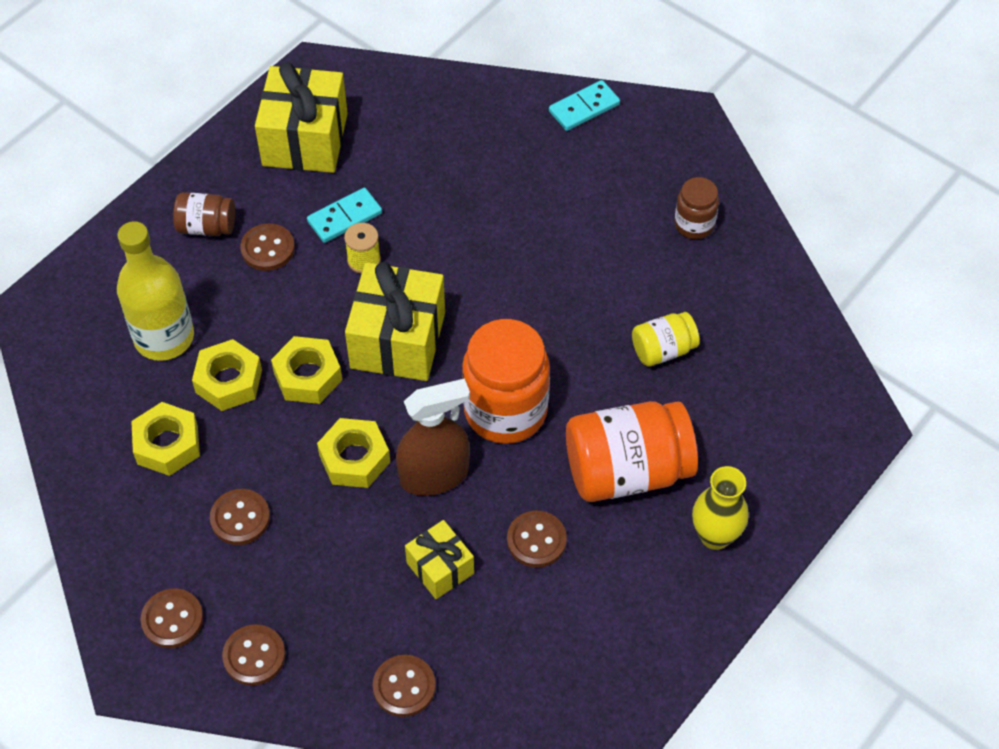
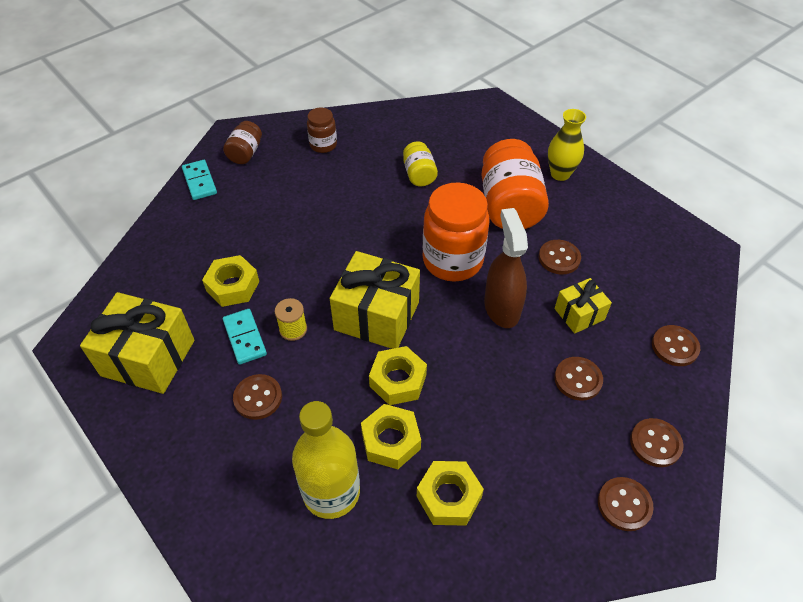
camera: 80 degrees left, 5 degrees down
(207, 226) = (215, 445): brown jar -> brown jar (245, 153)
(240, 518) = (529, 443): brown button -> brown button (578, 379)
(354, 459) = (481, 356): yellow nut -> yellow nut (233, 286)

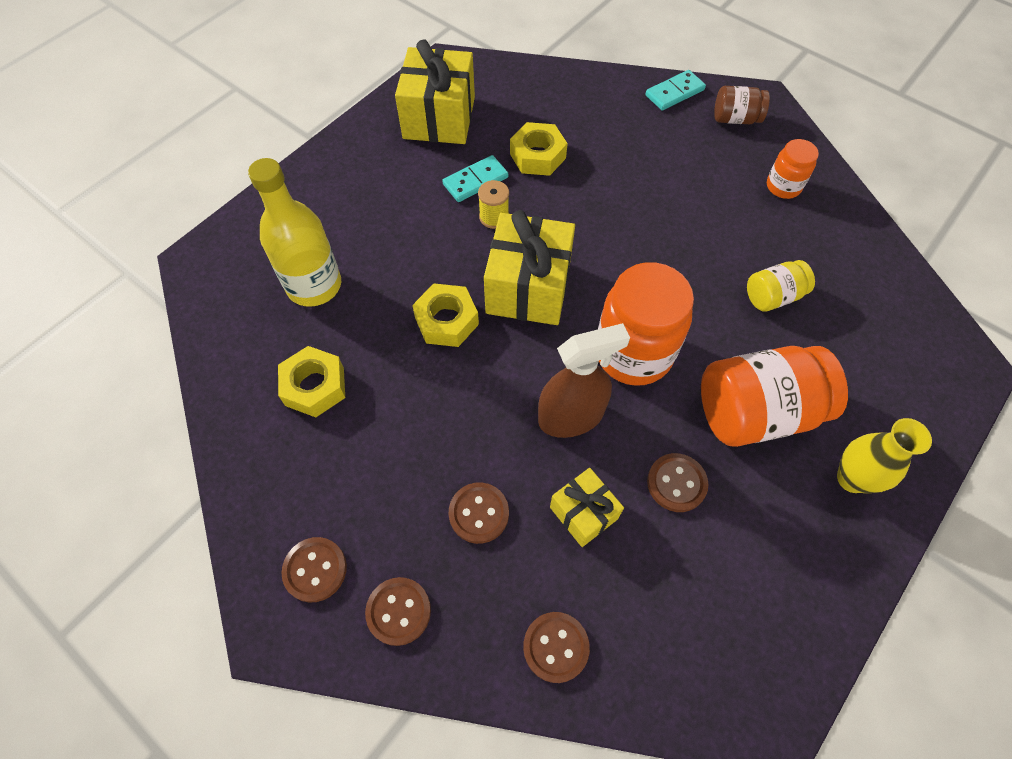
camera: 80 degrees right, 10 degrees up
(258, 398) = (408, 207): brown button -> none
(323, 145) = (783, 186): brown jar -> orange jar
(391, 440) = (373, 325): yellow nut -> none

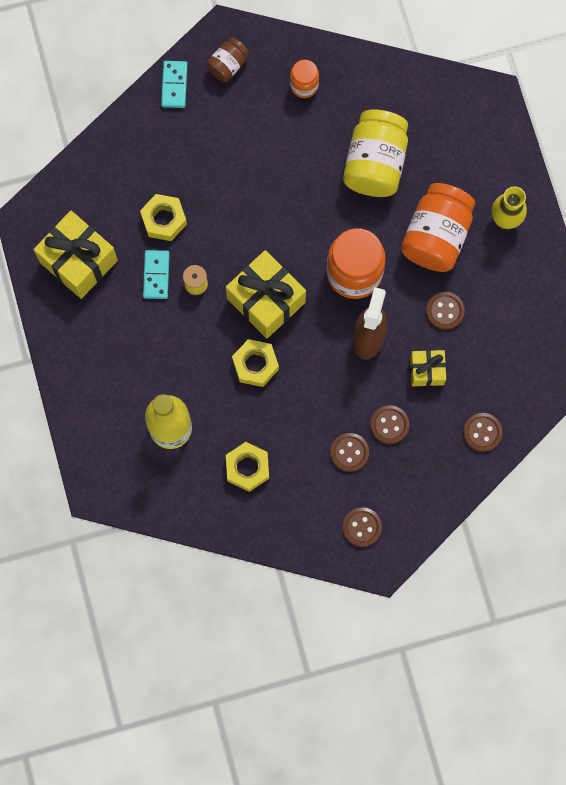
camera: 55 degrees left, 15 degrees up
(398, 611) = (413, 497): brown button -> brown button (349, 452)
(773, 296) = (375, 163): yellow jar -> yellow jar, size x1.92

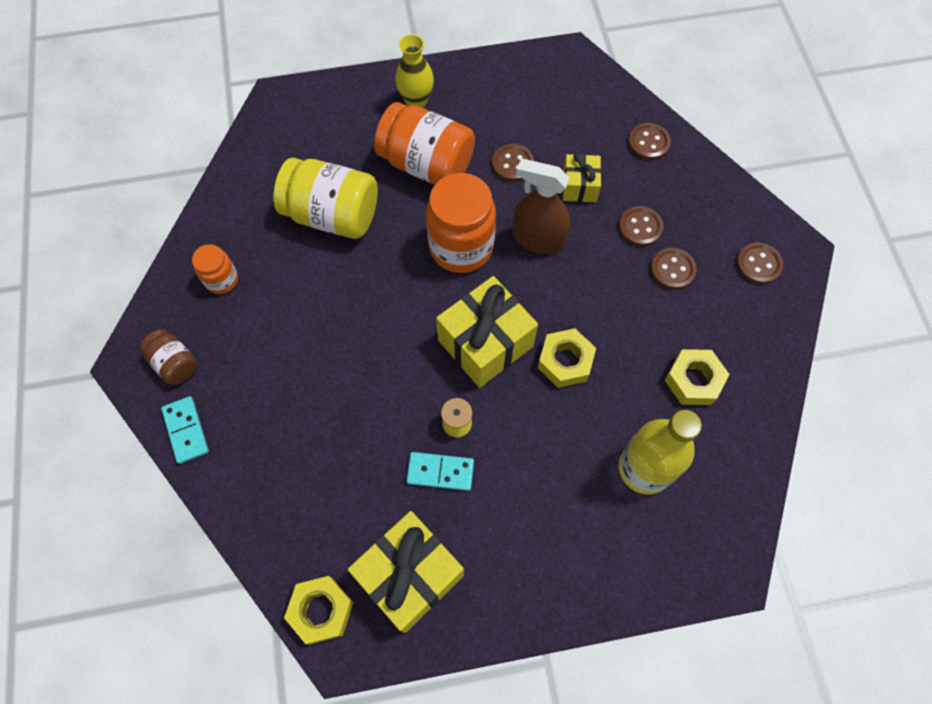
camera: 85 degrees left, 10 degrees down
(164, 220) = (367, 457): yellow nut -> yellow nut (321, 610)
(174, 85) = (186, 430): turquoise domino -> turquoise domino turned 60 degrees clockwise

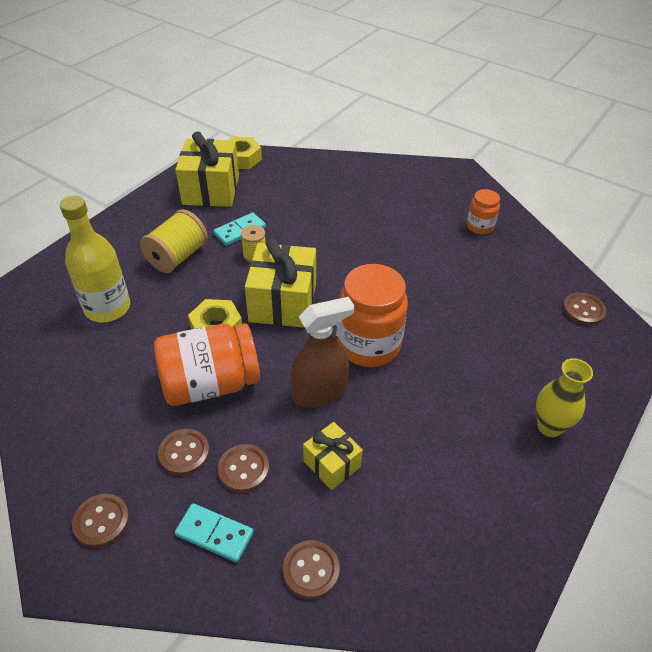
camera: 135 degrees right, 20 degrees down
(175, 363) = (440, 183): brown jar -> none
(186, 430) = (393, 168): turquoise domino -> turquoise domino (214, 534)
(332, 215) = (477, 300): yellow jar -> none
(426, 164) = (469, 382): orange jar -> orange jar (210, 383)
(512, 164) = (408, 437): brown button -> brown button (583, 310)
(532, 486) = (177, 257): none -> yellow spool
(693, 380) = (106, 381): yellow nut -> none

